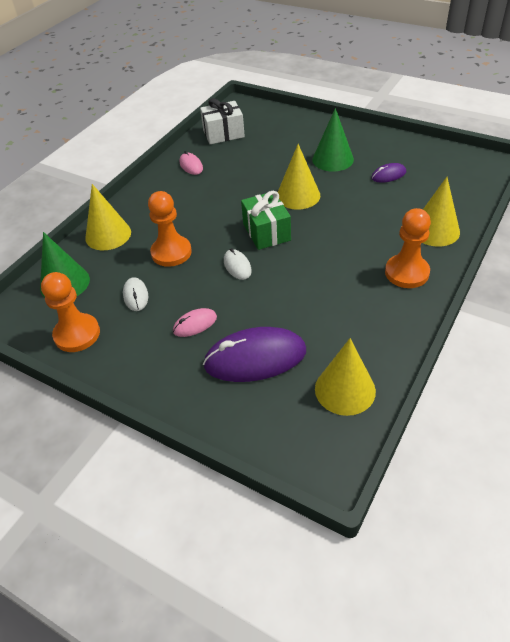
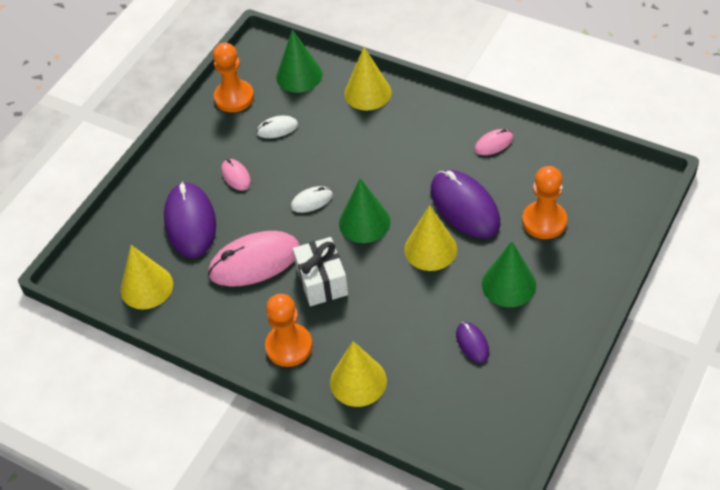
camera: 90 degrees right, 5 degrees up
(171, 252) = (336, 146): orange pawn -> orange pawn (544, 221)
(223, 133) = (568, 168): white gift -> white gift (322, 281)
(255, 179) = (464, 207): none -> purple mouse
(266, 232) = (364, 222): green gift -> green cone
(310, 302) = (254, 262): none -> pink mouse

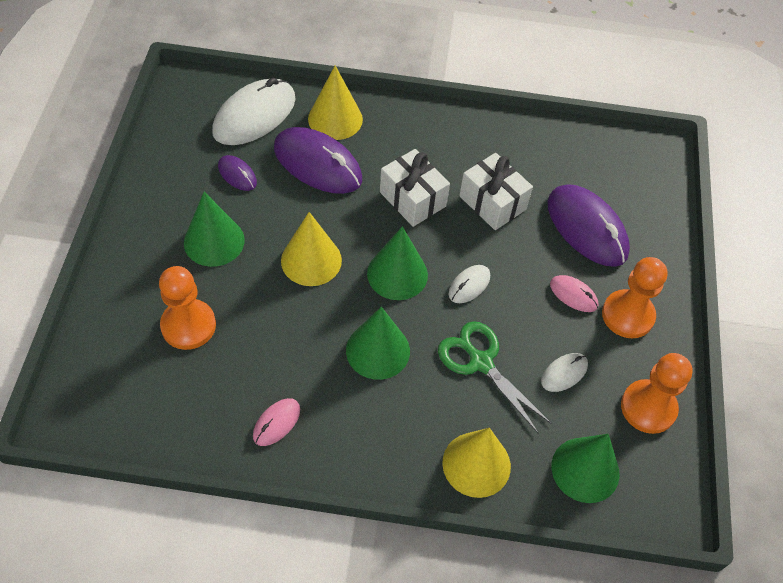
camera: 150 degrees right, 5 degrees up
(146, 287) = (583, 154): yellow cone -> none
(254, 262) = (492, 203): pink mouse -> white gift
(289, 346) = (414, 133): orange pawn -> orange pawn (627, 315)
(332, 148) = (481, 362): none -> green scissors
(404, 172) = (378, 350): none -> green cone
(437, 405) = (254, 115): none -> white mouse
(464, 207) = (288, 321): purple mouse -> purple mouse (317, 164)

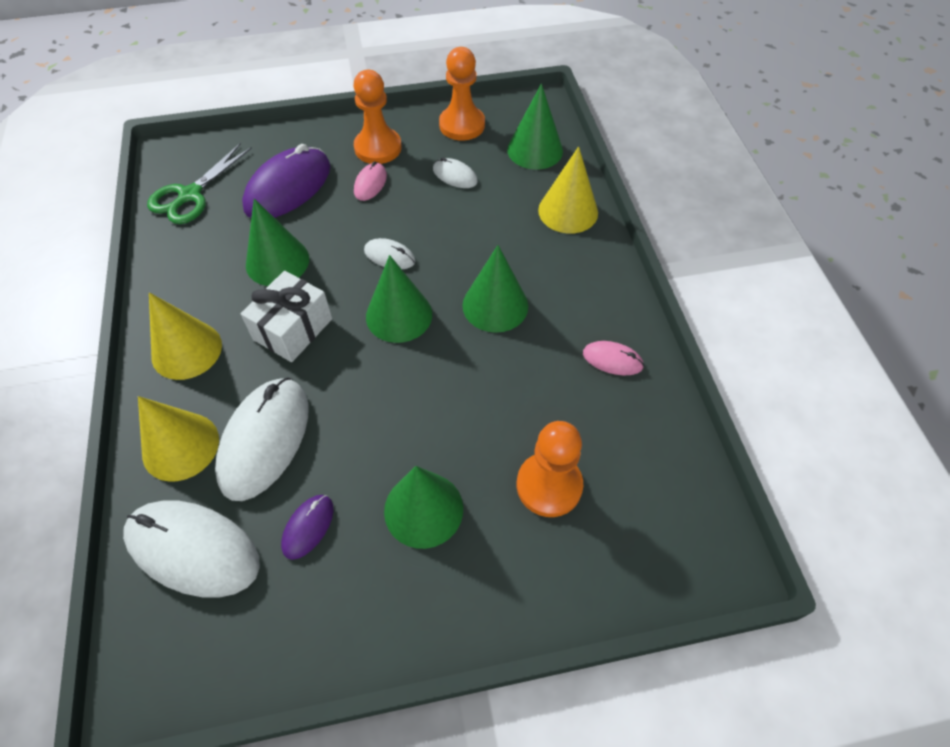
camera: 105 degrees left, 0 degrees up
(311, 260) = (411, 396): yellow cone -> yellow cone (186, 350)
(317, 164) = (265, 439): purple mouse -> white mouse
(481, 362) = (471, 229): green scissors -> green scissors (190, 195)
(492, 203) = (277, 261): white gift -> green cone

